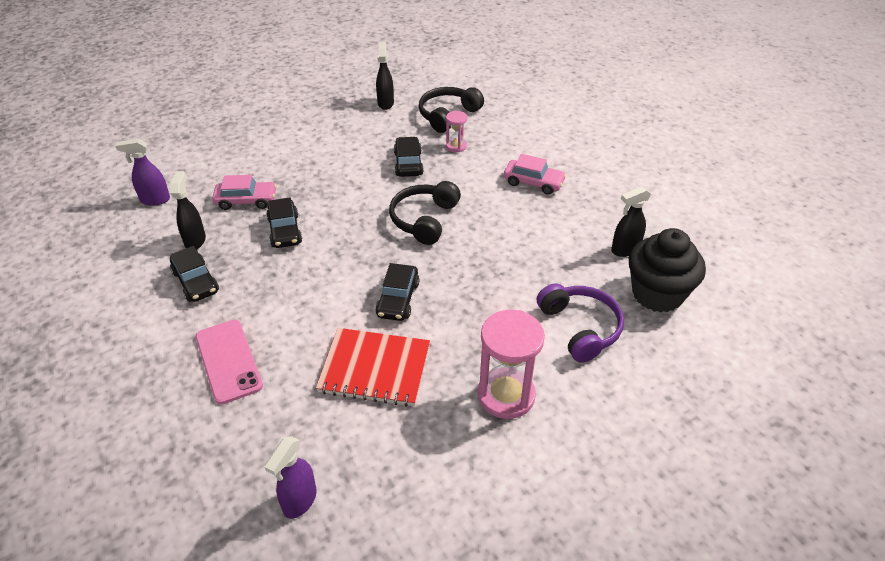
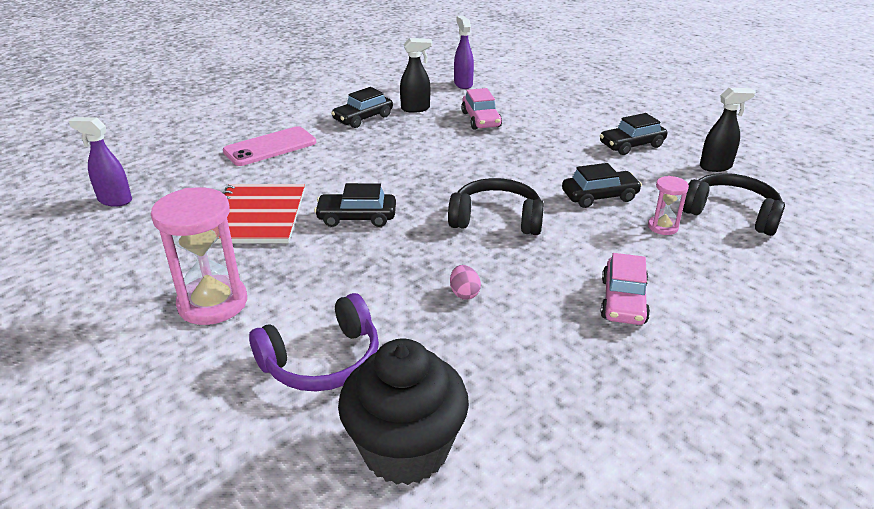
camera: 80 degrees right, 10 degrees down
(285, 231) = (444, 144): black car -> black car (631, 145)
(515, 250) = (464, 293): none -> pink egg
(625, 250) = (503, 408): black spray bottle -> none

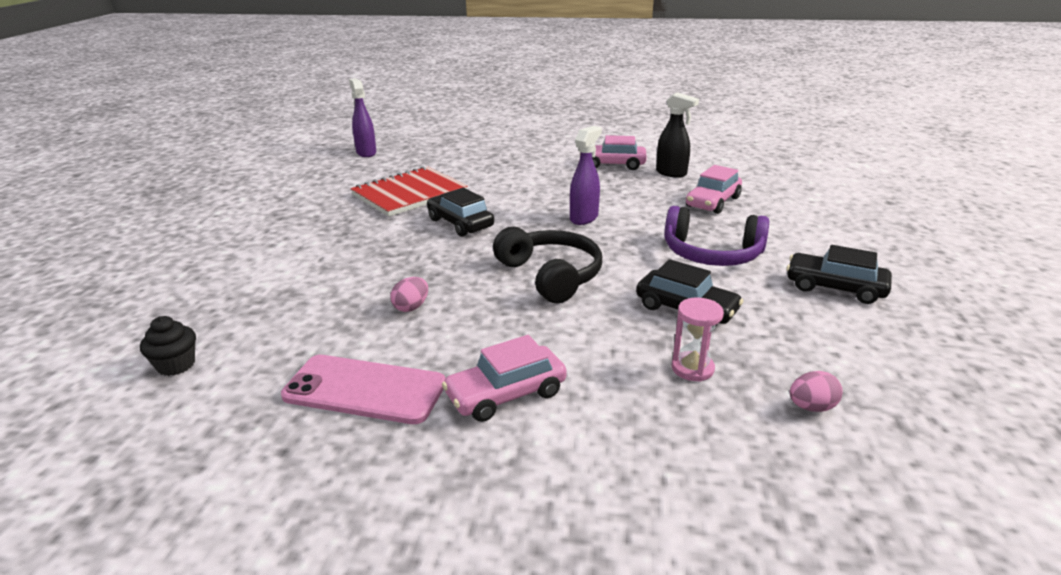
camera: 50 degrees right, 5 degrees down
(213, 303) = (287, 227): pink hourglass -> none
(270, 147) = (508, 158): pink phone -> pink phone (365, 390)
(322, 361) = (257, 289): purple headphones -> purple headphones (711, 254)
(363, 118) = (612, 164): black car -> pink car
(405, 449) = (176, 365): black cupcake -> black cupcake, size x0.43
(463, 84) = (760, 171): purple spray bottle -> purple spray bottle (584, 218)
(716, 167) = (907, 358): black spray bottle -> none
(731, 213) = (811, 407): black headphones -> pink egg

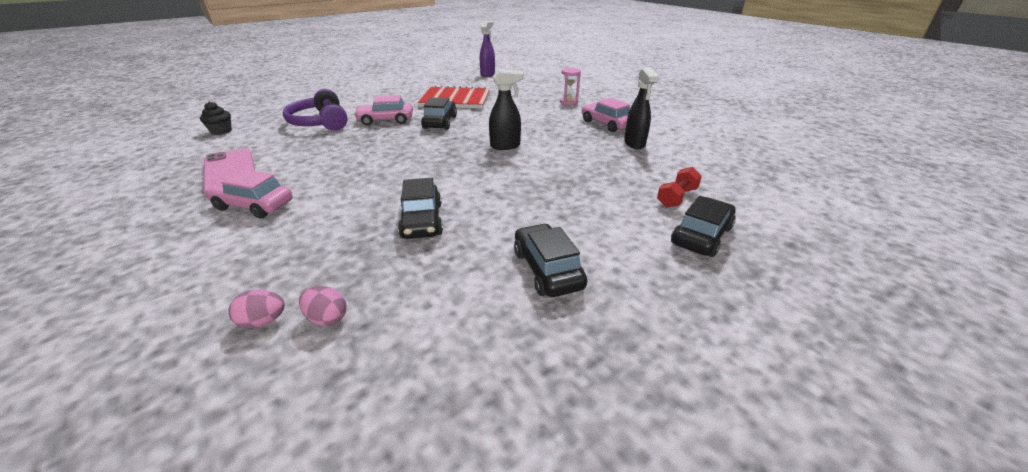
camera: 45 degrees right, 5 degrees up
(411, 307) = (325, 149): pink egg -> pink egg (263, 321)
(550, 275) = (409, 166): black headphones -> none
(584, 218) = (505, 146): purple spray bottle -> black spray bottle
(692, 368) = (339, 251): pink hourglass -> pink hourglass (568, 102)
(711, 254) = (523, 201): purple headphones -> purple headphones (320, 122)
(712, 202) = (614, 172): pink car -> pink car (386, 120)
(785, 202) = (676, 197): none -> red dumbbell
(848, 220) = (701, 236): none -> black car

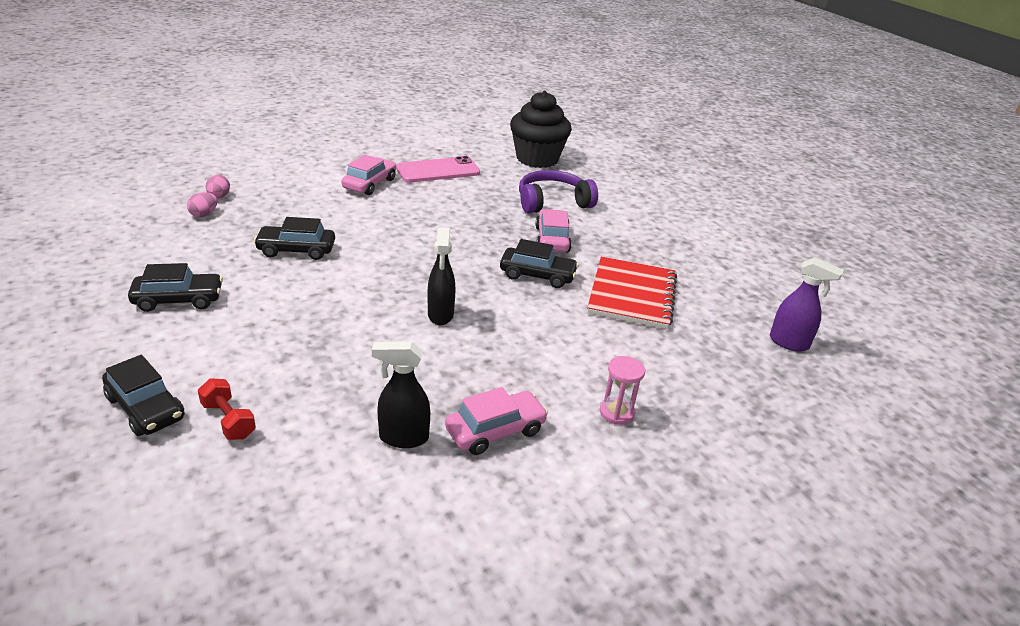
camera: 95 degrees right, 0 degrees up
(221, 131) = (537, 159): black cupcake -> black cupcake, size x2.31

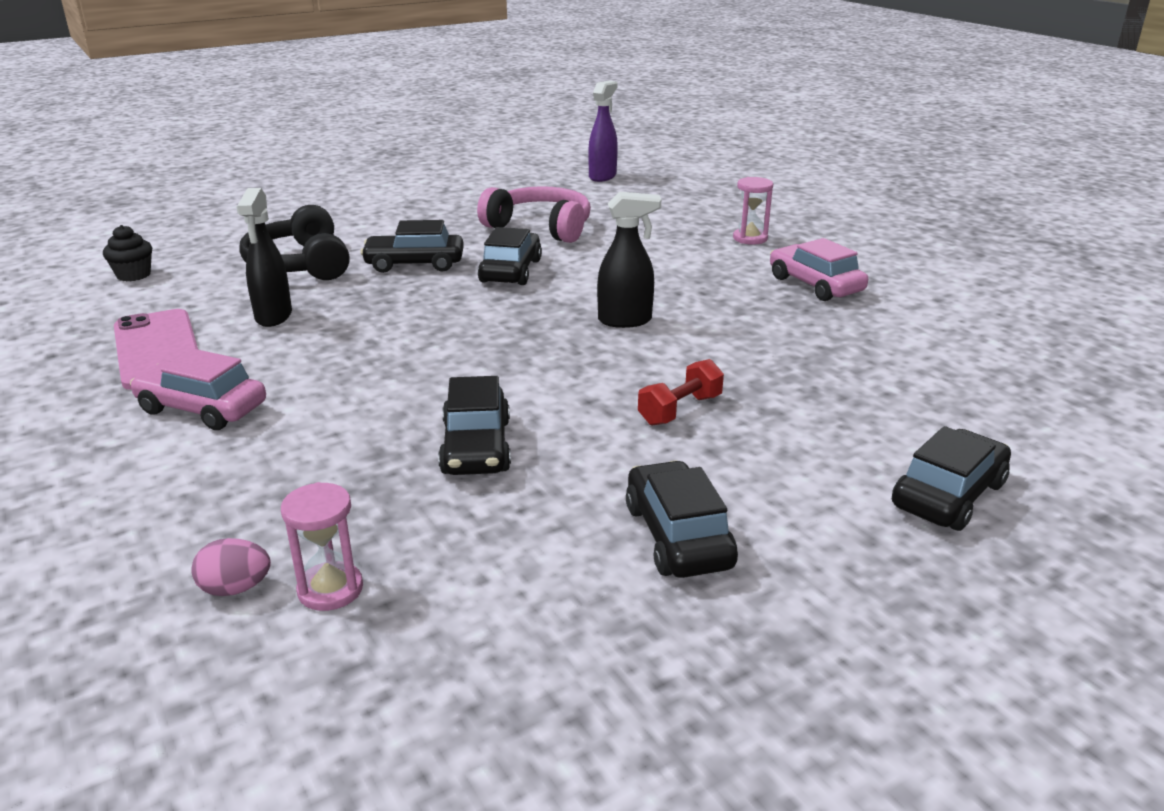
camera: 90 degrees left, 5 degrees down
(204, 214) = (330, 589): pink egg -> pink hourglass
(228, 420) = (919, 427): red dumbbell -> red dumbbell (680, 410)
(403, 438) = (861, 325): black spray bottle -> black spray bottle (273, 317)
(537, 159) = (133, 275): black cupcake -> black cupcake, size x0.43
(552, 202) = (300, 264): purple headphones -> black headphones
(552, 239) = (414, 264): pink car -> black car
(632, 295) = (540, 227): red notebook -> pink headphones

